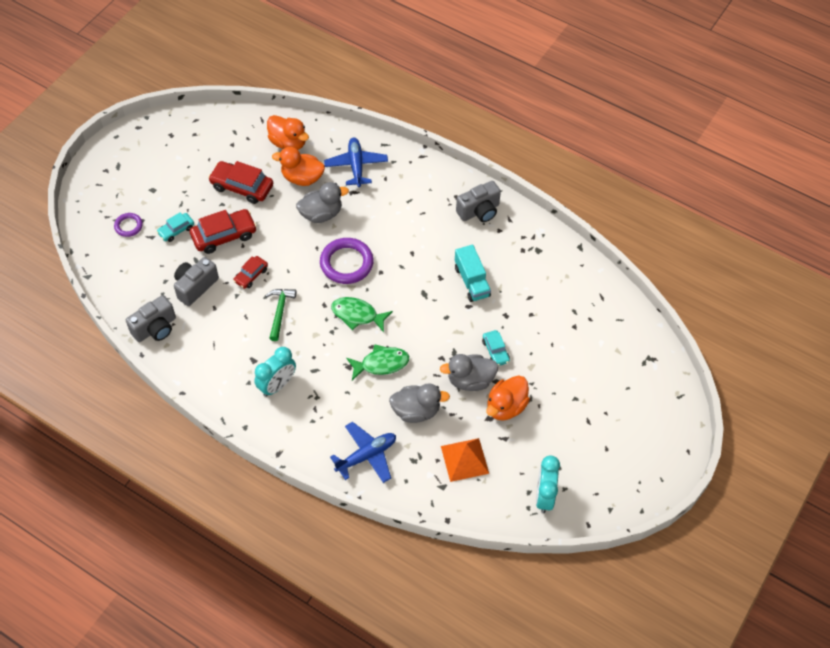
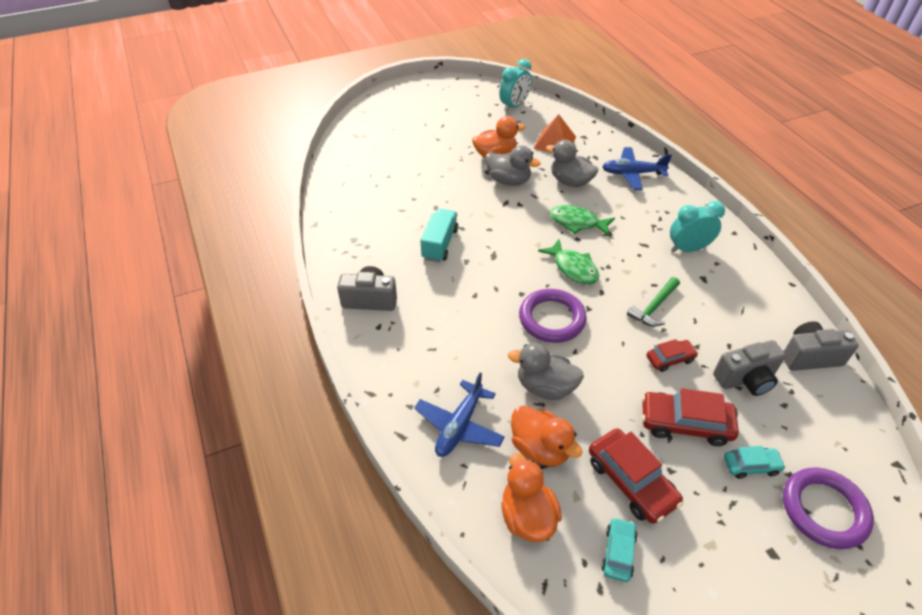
camera: 145 degrees left, 10 degrees down
(128, 226) = (824, 510): purple ring -> purple ring, size x1.87
(495, 351) = (469, 189): turquoise car -> turquoise car (618, 552)

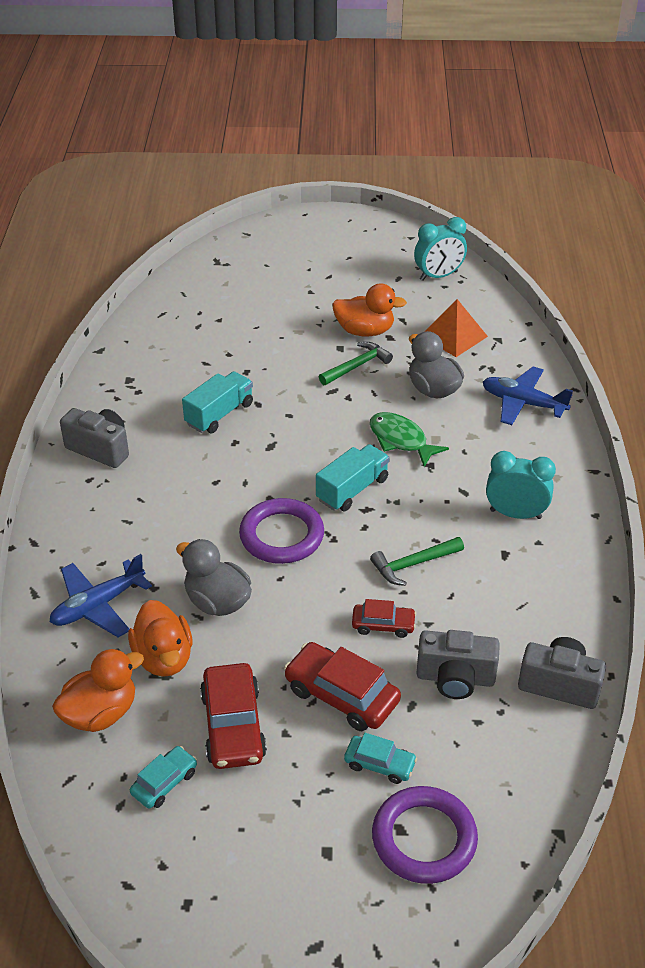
camera: 25 degrees right, 5 degrees down
(508, 181) = (357, 366): grey duck -> green hammer
(527, 516) = (100, 713): orange duck -> orange duck turned 45 degrees clockwise
(573, 268) = (352, 489): green fish -> turquoise truck

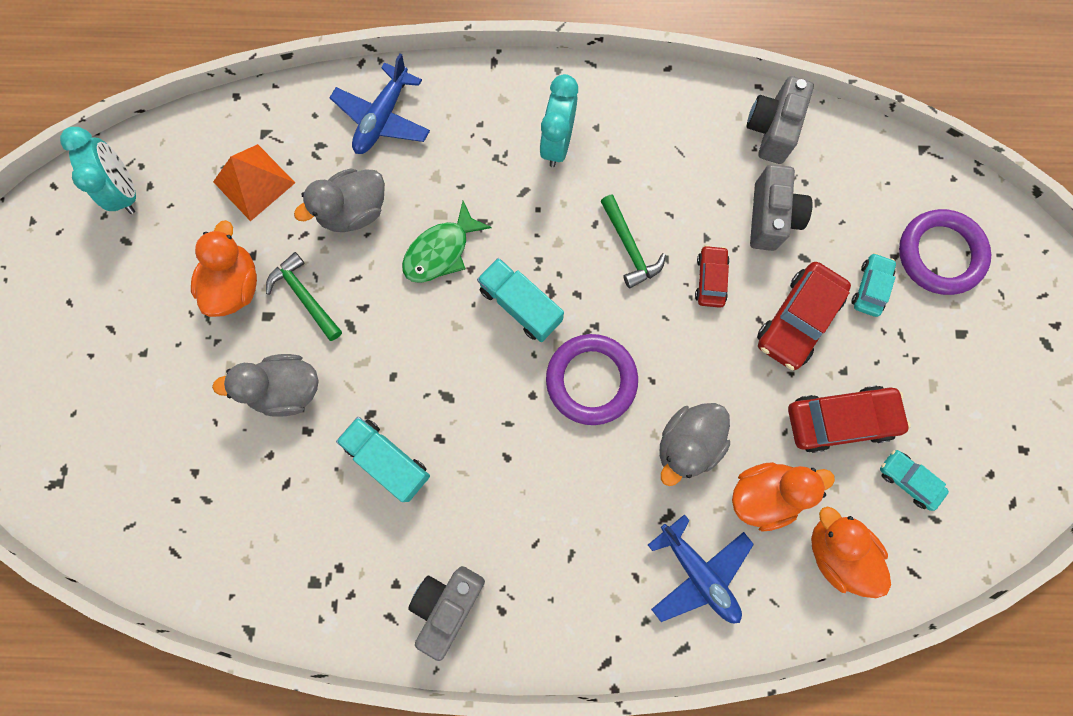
camera: 90 degrees left, 35 degrees up
(280, 360) = (286, 389): none -> grey duck

